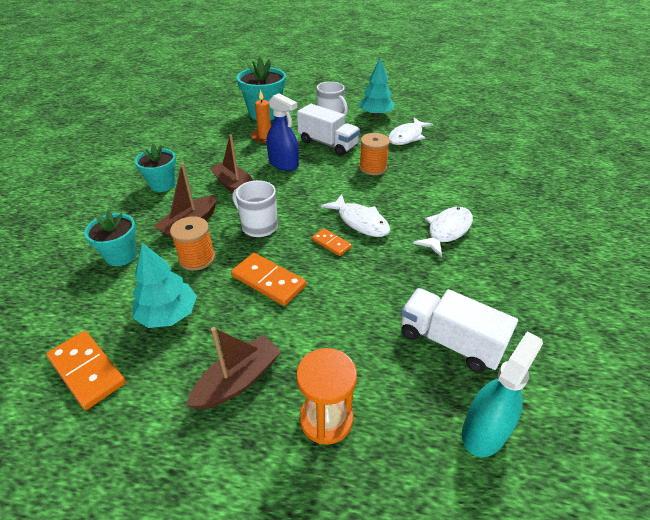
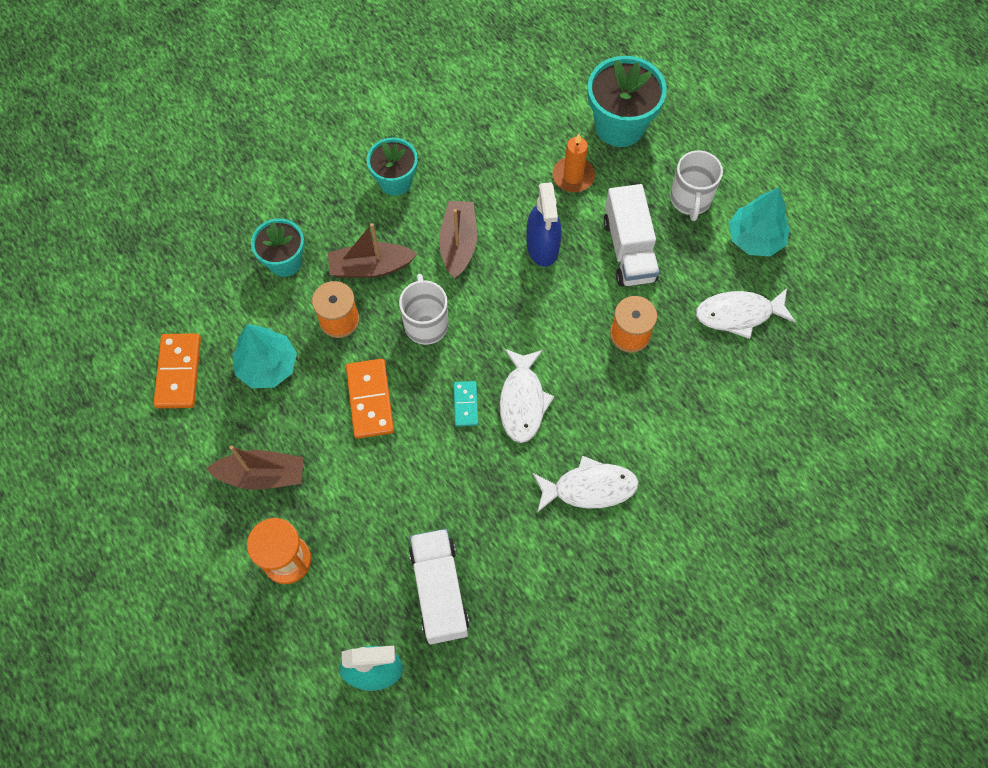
camera: 45 degrees right, 25 degrees up
(331, 243) = (465, 404): orange domino -> turquoise domino

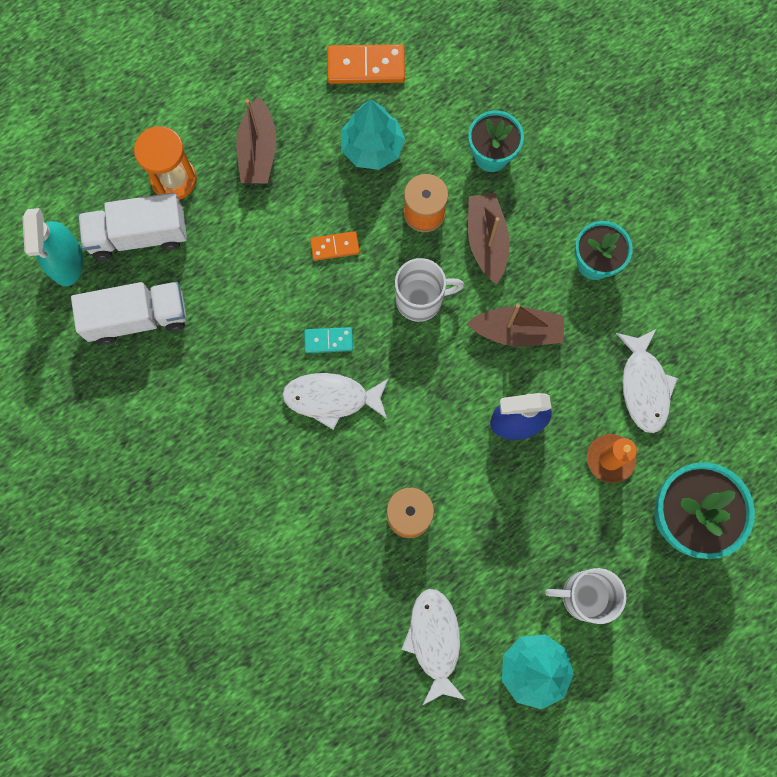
camera: 90 degrees right, 10 degrees up
(370, 400) = (335, 247): orange domino -> orange domino, size x0.59
(589, 488) = (235, 464): white fish -> white fish (644, 386)
(629, 249) = (515, 519): white truck -> white truck (139, 235)

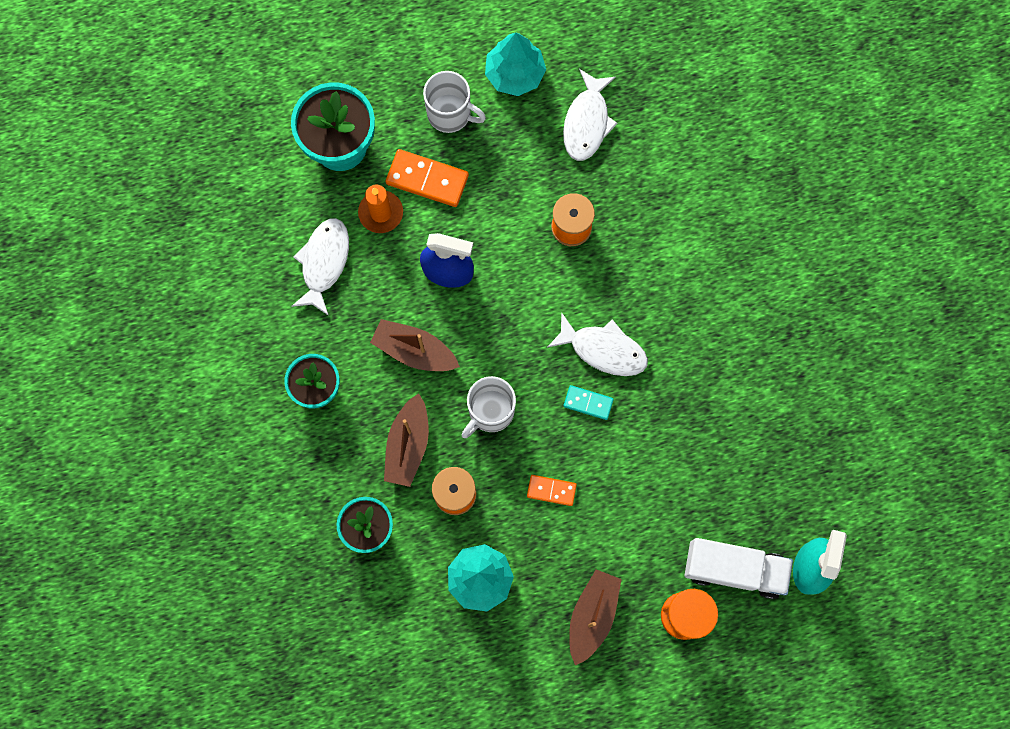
camera: 160 degrees left, 0 degrees up
(138, 318) = (757, 487): white truck -> none
(366, 66) = (454, 669): orange domino -> orange domino (427, 179)
(420, 299) = (490, 411): white mug -> white mug turned 60 degrees counterclockwise

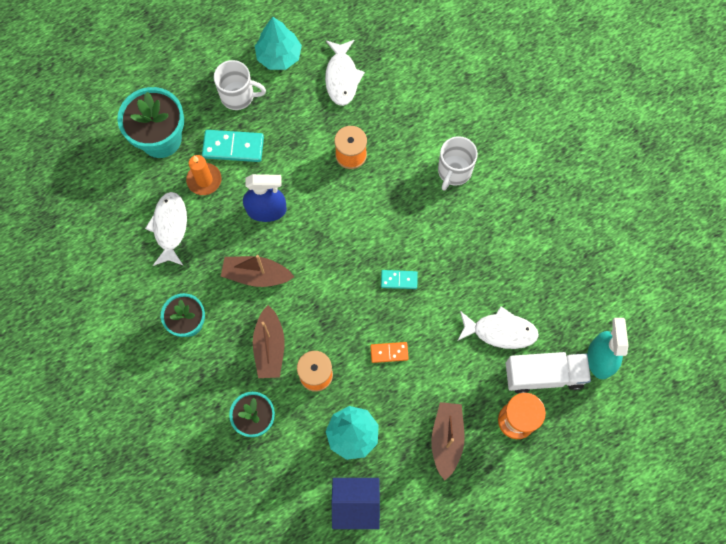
camera: 15 degrees left, 5 degrees down
(427, 179) = (233, 147): orange domino -> turquoise domino
(461, 664) = (355, 504): none -> blue house
(490, 411) = (326, 305): white mug -> white mug (454, 171)
(603, 349) = (399, 238): white fish -> white fish (500, 331)

